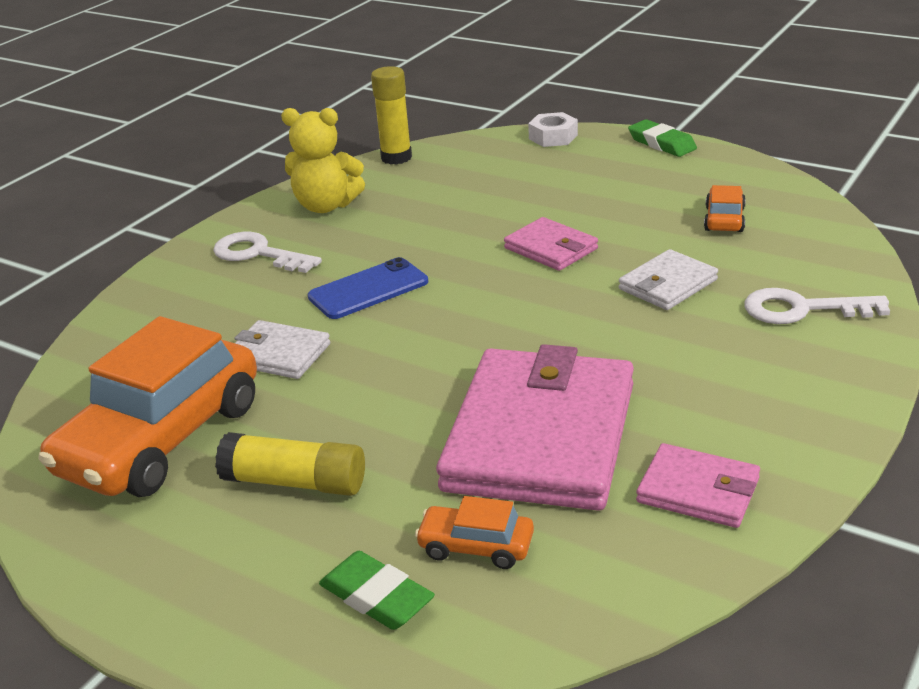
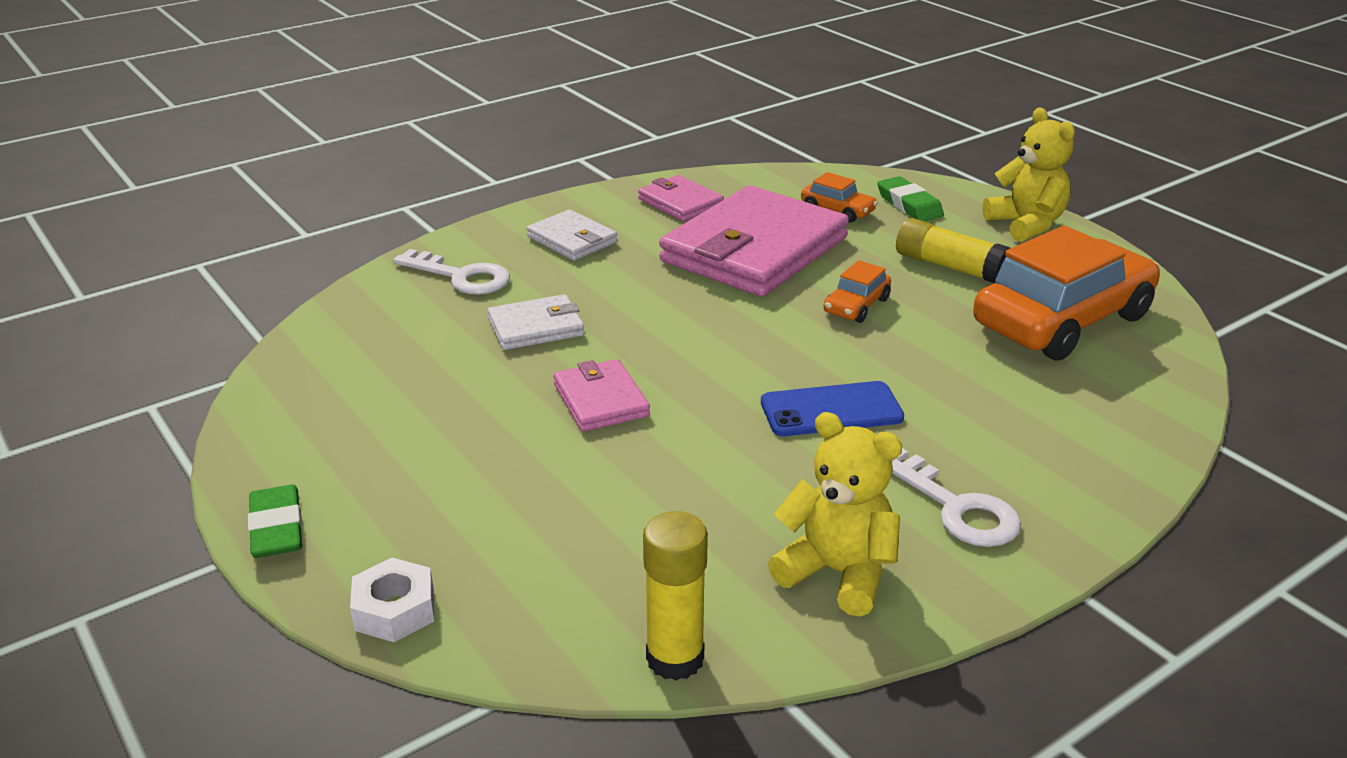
camera: 160 degrees left, 0 degrees up
(193, 605) = (1026, 225): none -> yellow teddy bear
(278, 354) = (948, 365): white wallet -> white wallet (572, 240)
(724, 219) = (389, 378): orange car -> orange car (856, 306)

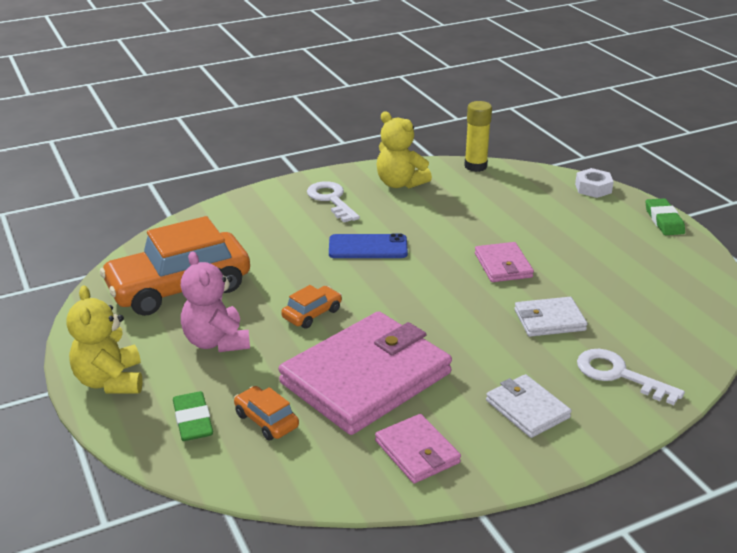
camera: 170 degrees left, 0 degrees up
(949, 267) = (216, 342): yellow glue stick -> pink teddy bear

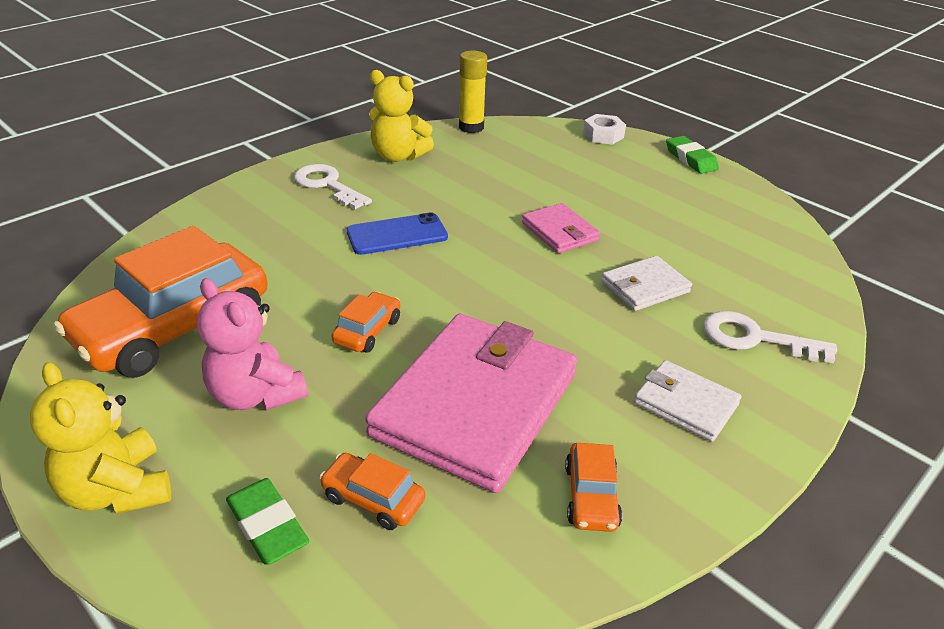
camera: 20 degrees left, 5 degrees up
(417, 452) = (591, 496): pink wallet -> orange car

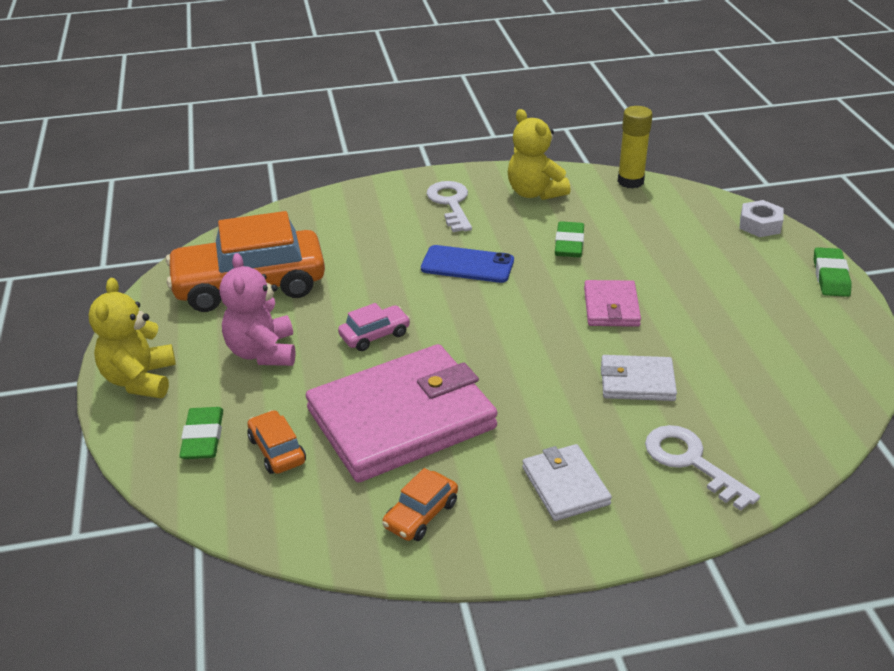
camera: 35 degrees right, 0 degrees up
(367, 331) = (375, 335): orange car -> pink car
(471, 190) = (569, 244): none -> green eraser

